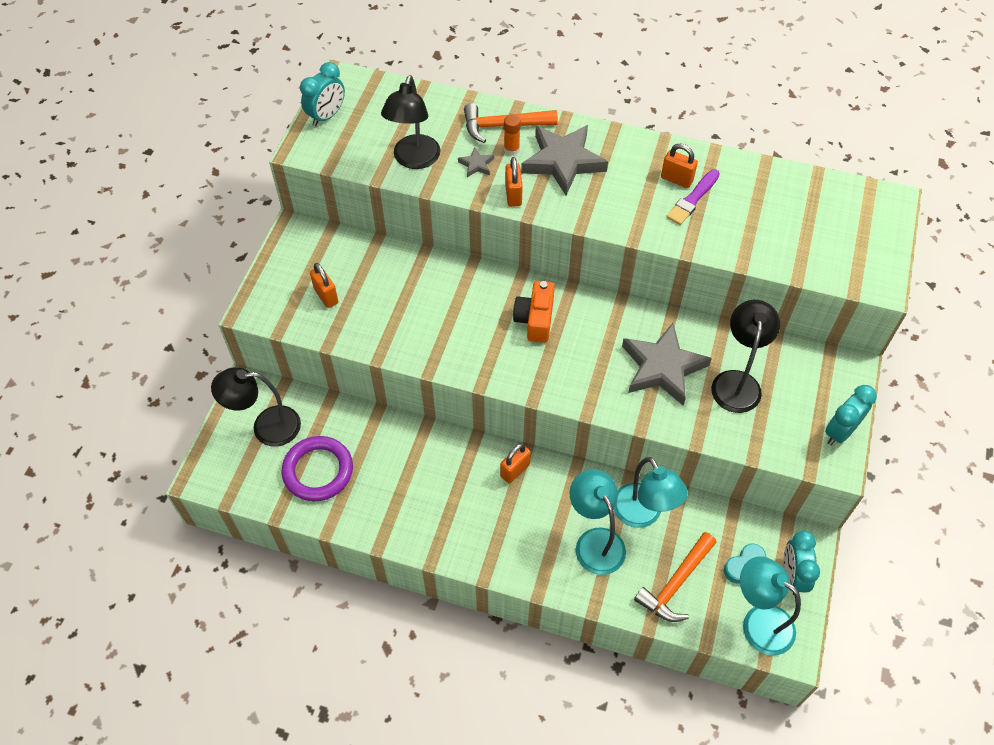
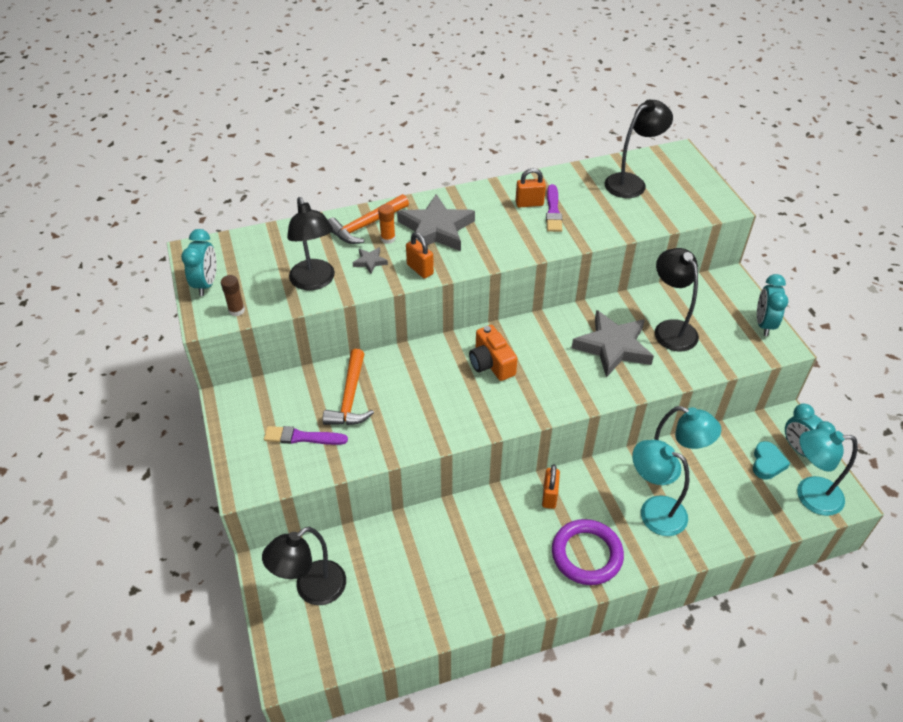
camera: 35 degrees left, 10 degrees down
(318, 471) = (390, 597): purple ring -> purple ring (586, 554)
(326, 296) = (302, 437): orange padlock -> purple brush
(331, 154) = (236, 310): none -> brown glue stick
(676, 583) = (734, 505): orange hammer -> orange hammer (350, 398)
(805, 208) = (631, 182): none -> black lamp

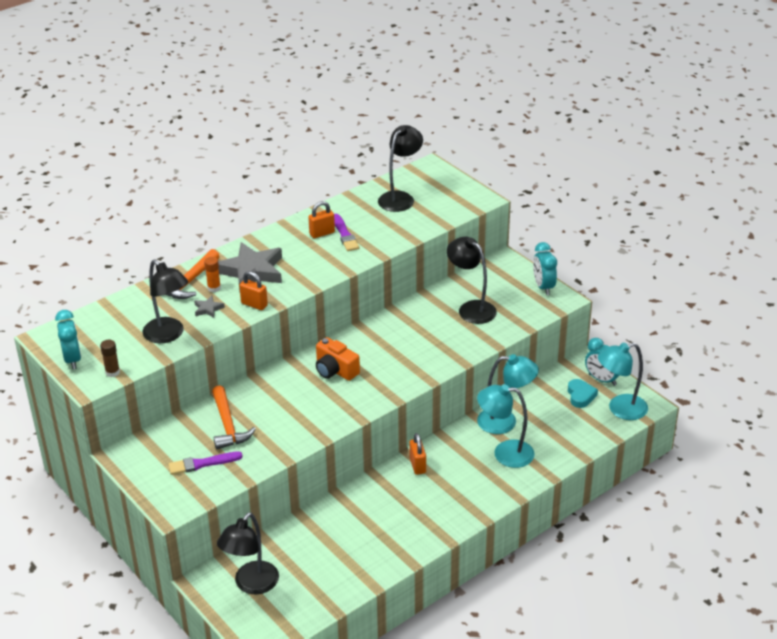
camera: 20 degrees left, 10 degrees down
(586, 554) = (464, 497): purple ring -> none
(613, 347) = (430, 333): grey star -> none

